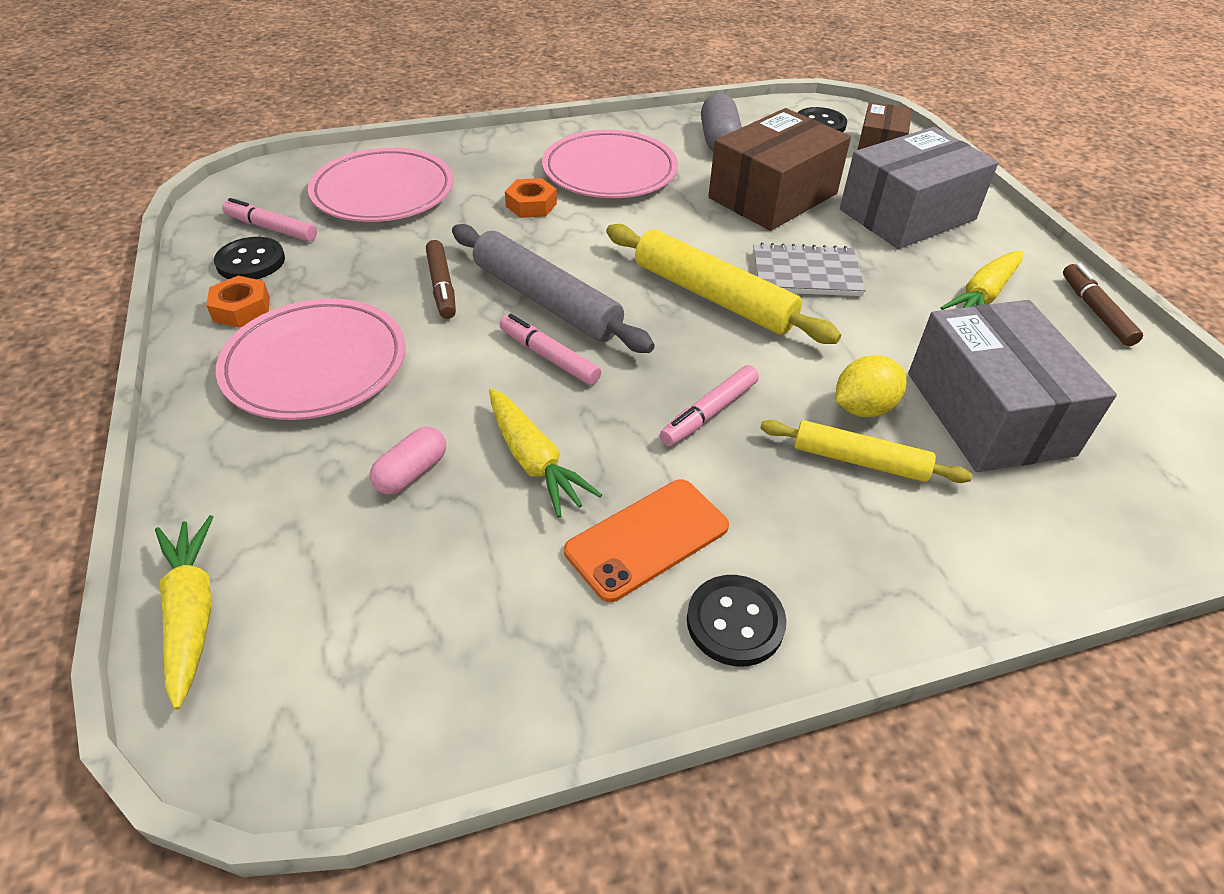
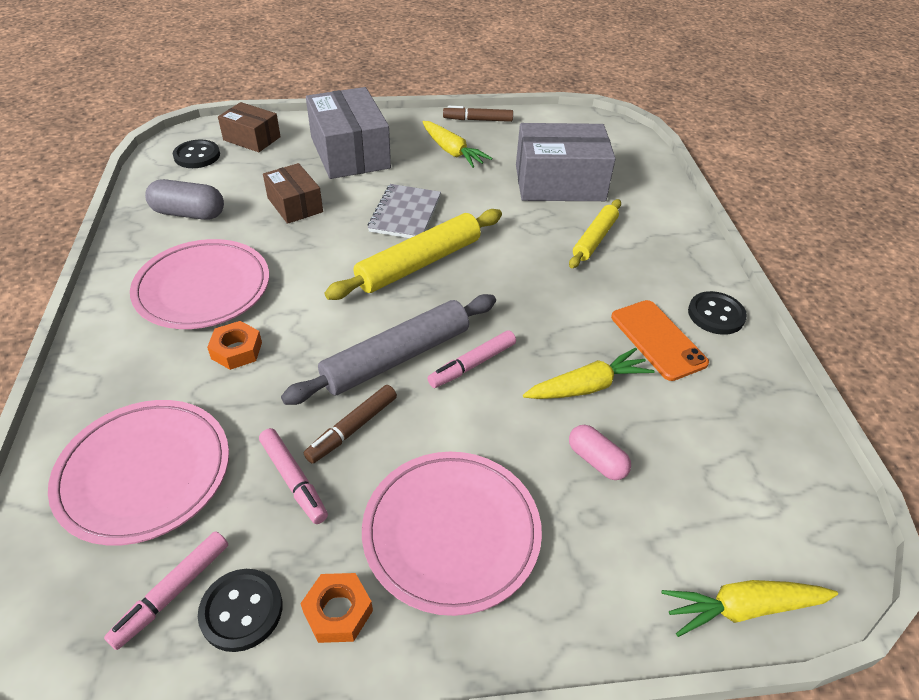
camera: 80 degrees left, 0 degrees up
(442, 286) = (352, 428): brown marker -> brown marker turned 135 degrees clockwise
(709, 413) = (547, 291): pink marker -> pink marker (293, 480)
(773, 196) = (295, 205): brown box -> brown box, size x0.57
(863, 408) = (550, 226): yellow lemon -> none

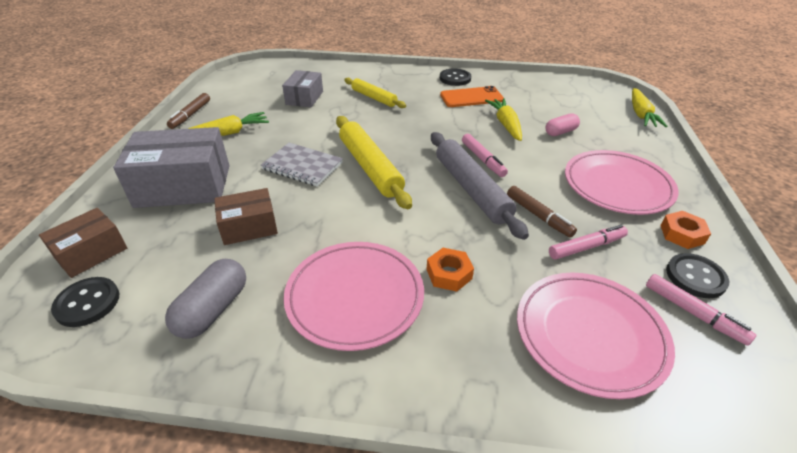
camera: 75 degrees left, 5 degrees down
(559, 183) = (304, 98): grey box -> grey box, size x0.57

